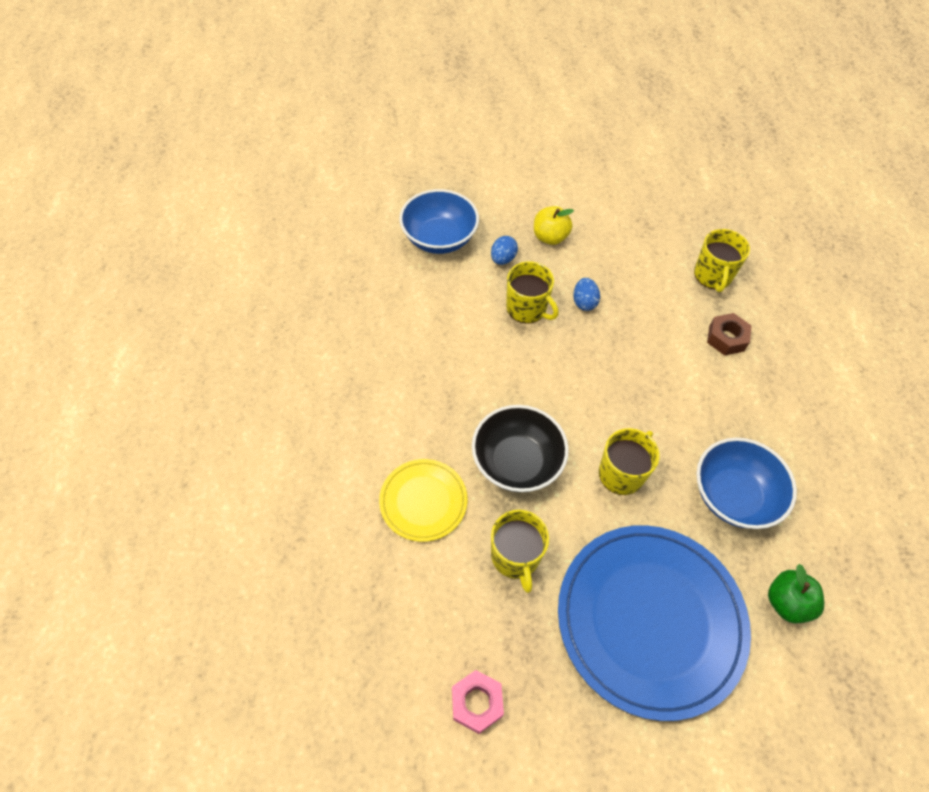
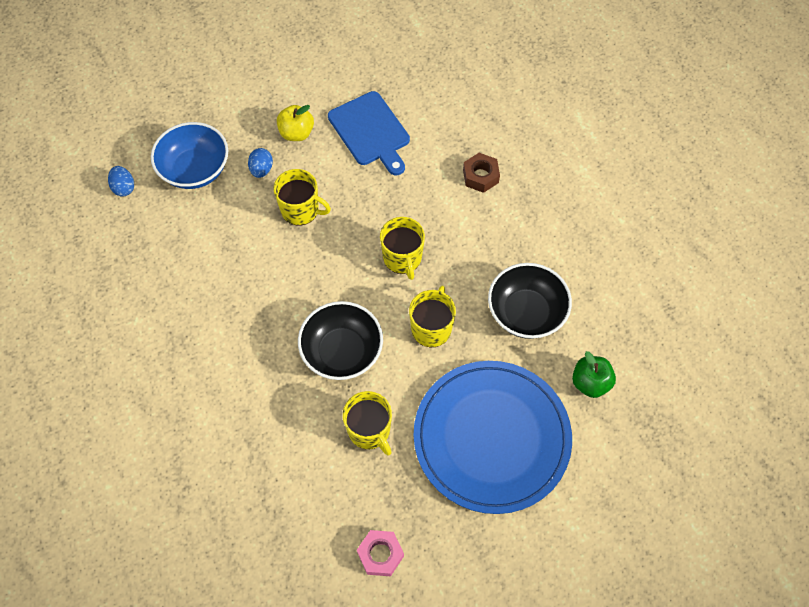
camera: 20 degrees left, 5 degrees up
(423, 501) = (276, 415): yellow plate -> none
(584, 302) = (349, 186): blue egg -> blue egg (124, 188)
(624, 259) = (370, 131): none -> blue cutting board
(713, 276) = (452, 121): yellow mug -> yellow mug (402, 258)
(733, 496) = (526, 313): blue bowl -> black bowl

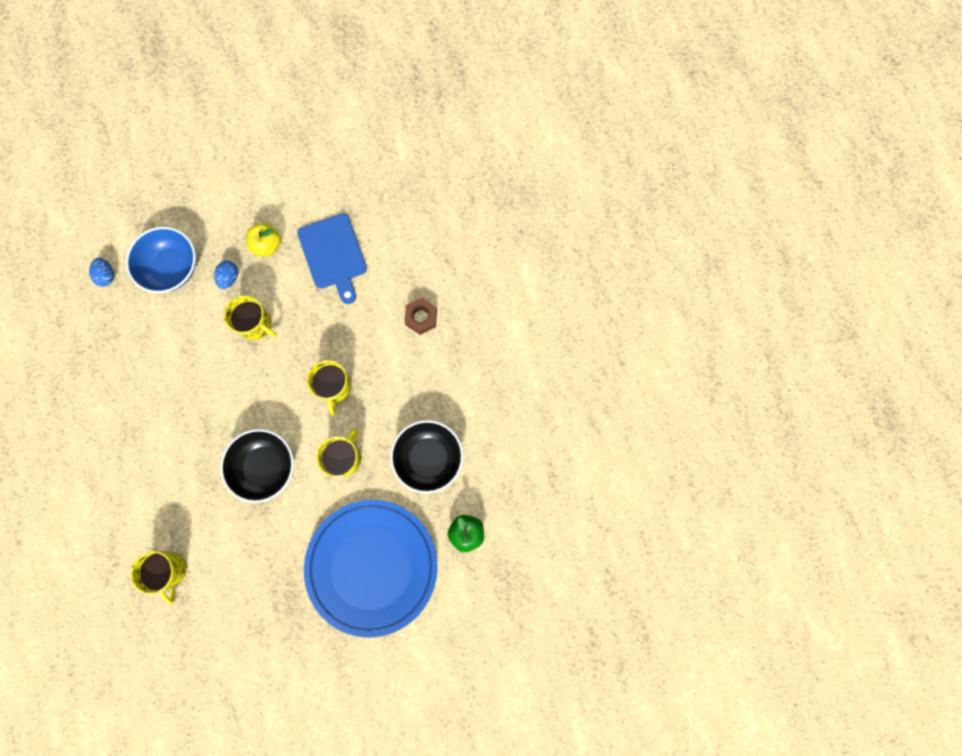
camera: 10 degrees right, 15 degrees up
(369, 430) = (273, 542): yellow mug -> yellow mug (169, 570)
(380, 554) = (259, 649): pink nut -> none

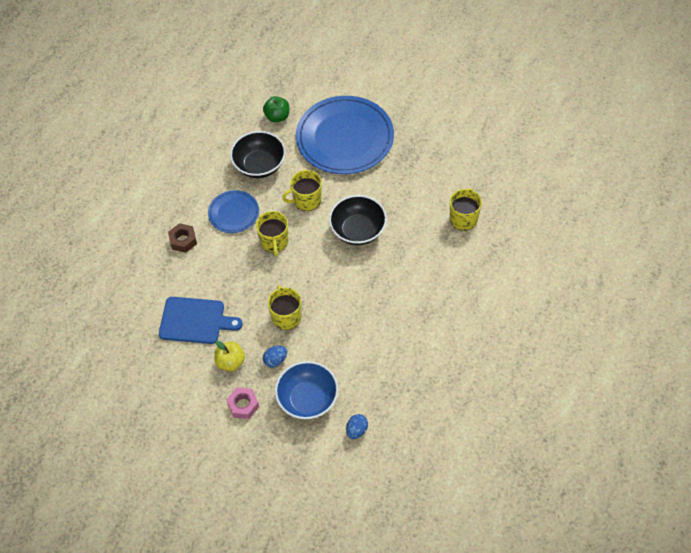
camera: 135 degrees left, 20 degrees down
(222, 219) = (243, 405): none -> pink nut
(333, 255) = (195, 321): blue cutting board -> blue cutting board turned 75 degrees clockwise
(334, 387) = (274, 242): yellow mug -> yellow mug turned 135 degrees clockwise
(402, 384) = (233, 213): none -> blue plate

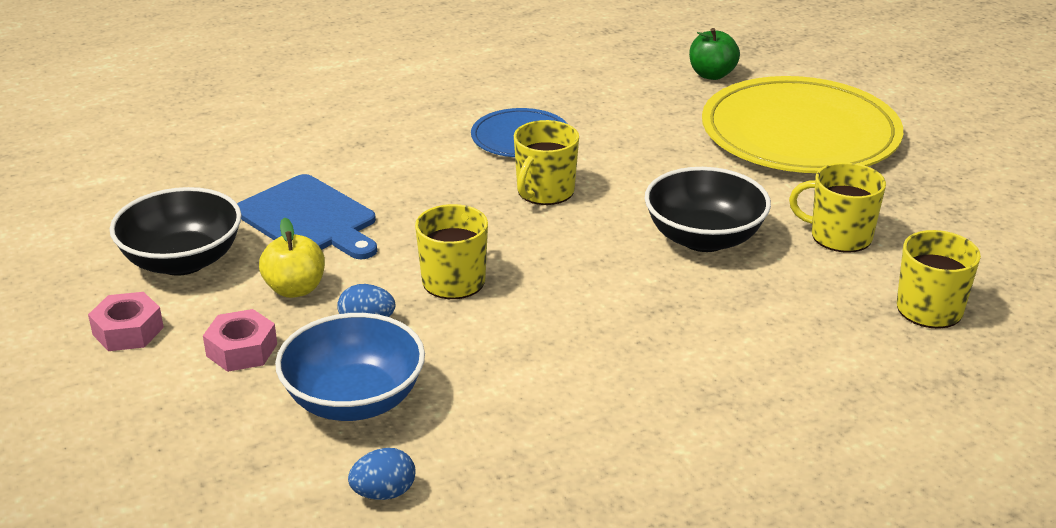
camera: 35 degrees right, 25 degrees down
(183, 240) = (409, 133): brown nut -> none
(190, 427) = (128, 331): none -> pink nut
(259, 165) = (623, 108): black bowl -> black bowl (183, 261)
(306, 200) = (654, 170): yellow mug -> yellow mug (839, 236)
(345, 138) = (800, 133): blue plate -> yellow plate

